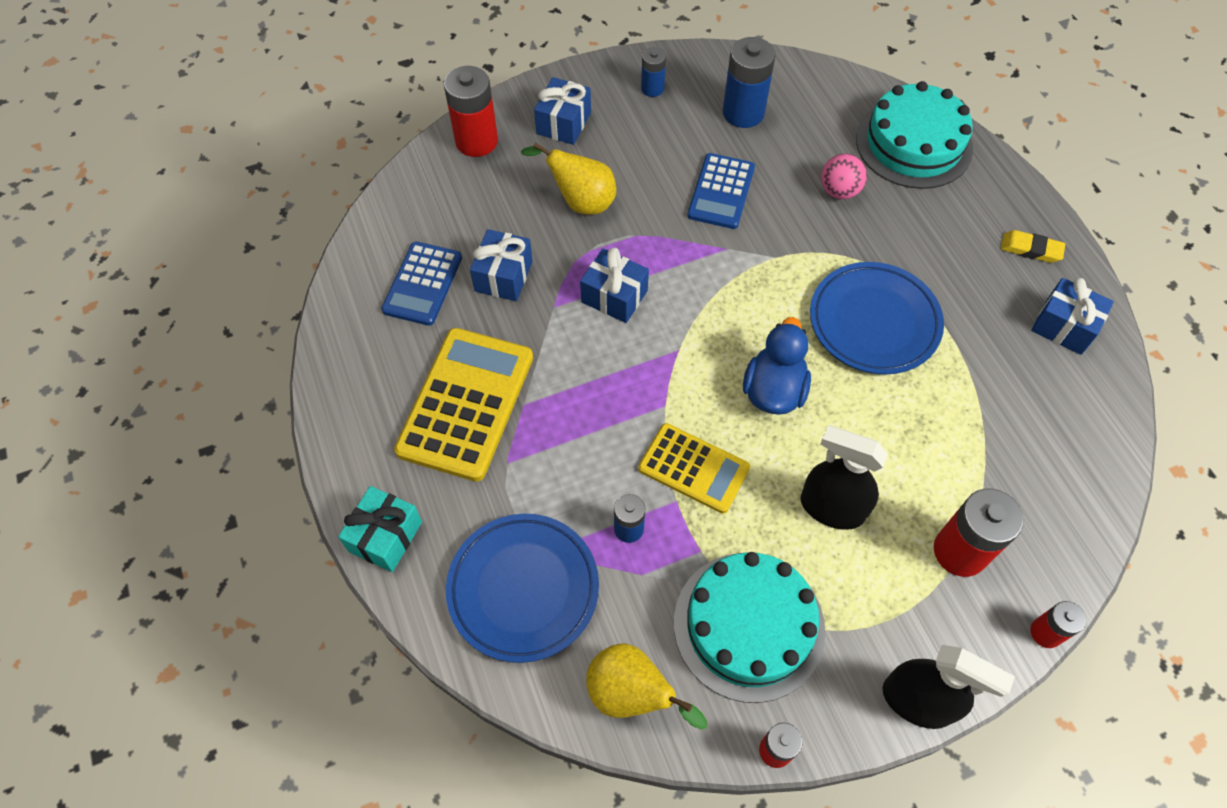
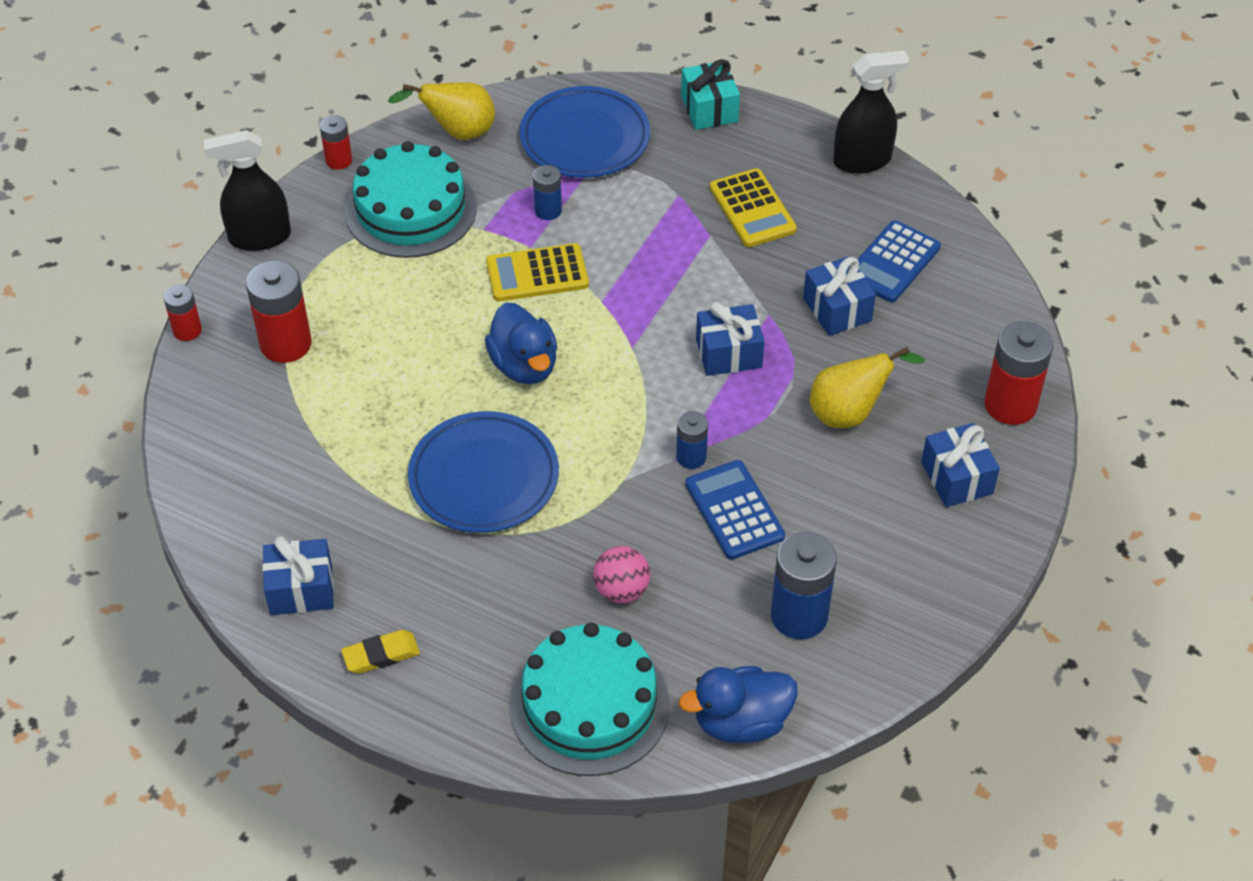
camera: 140 degrees right, 10 degrees down
(422, 284) = (892, 262): blue calculator -> blue calculator turned 120 degrees counterclockwise
(466, 404) = (752, 209): yellow calculator -> yellow calculator, size x0.63
(652, 88) = (918, 578): blue battery -> blue battery (691, 457)
(831, 84) = (741, 722): none -> blue duck
(831, 508) = (408, 312): black spray bottle -> black spray bottle (862, 161)

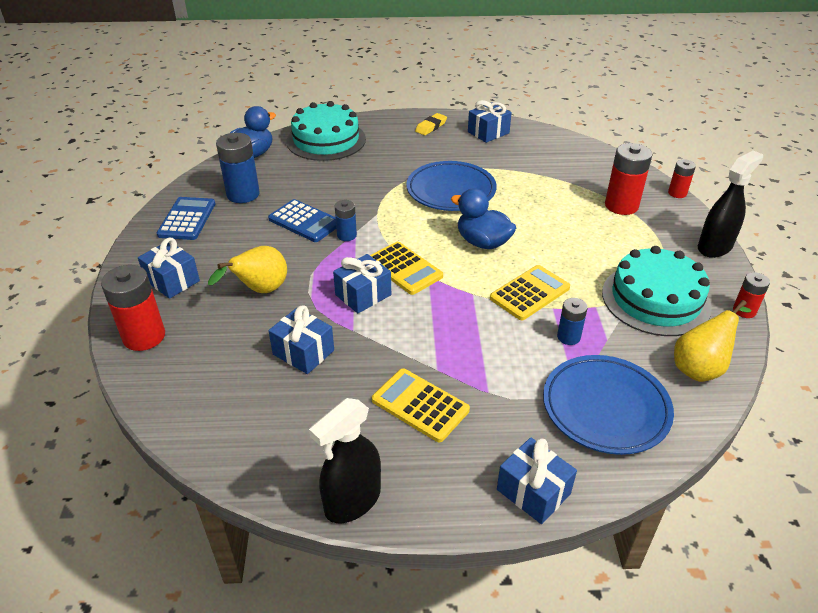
camera: 150 degrees right, 10 degrees down
(621, 590) = (341, 175): pink ball -> none
(654, 369) = (404, 269): none -> yellow calculator
(709, 109) = (533, 491): turquoise gift -> blue gift
(892, 262) = (276, 408): blue calculator -> blue calculator (187, 219)

